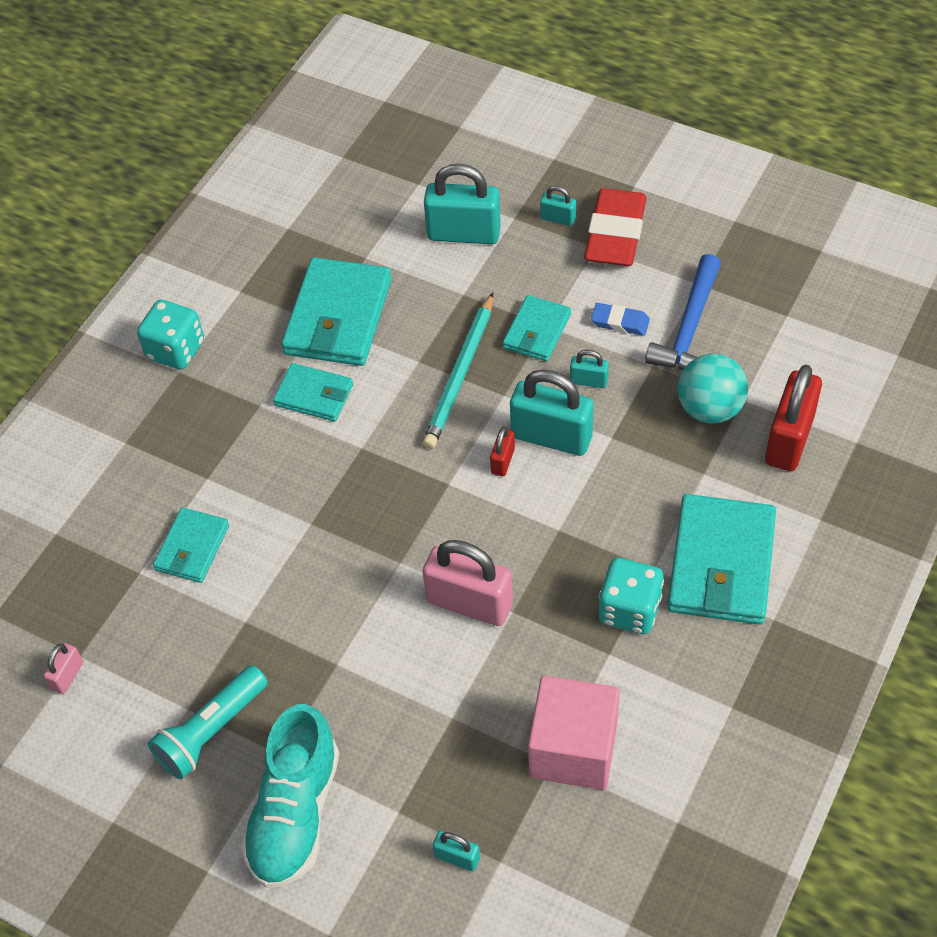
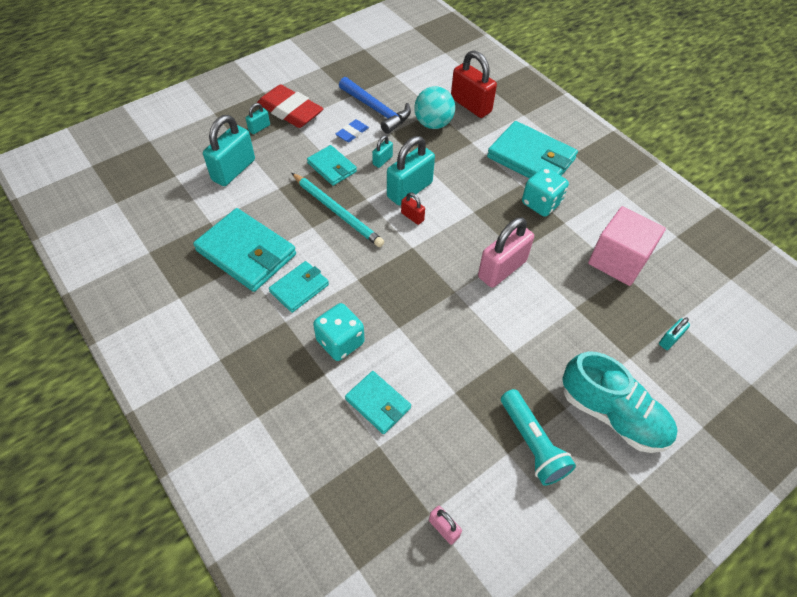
camera: 70 degrees left, 0 degrees up
(176, 350) = (199, 354): turquoise dice -> turquoise dice (340, 342)

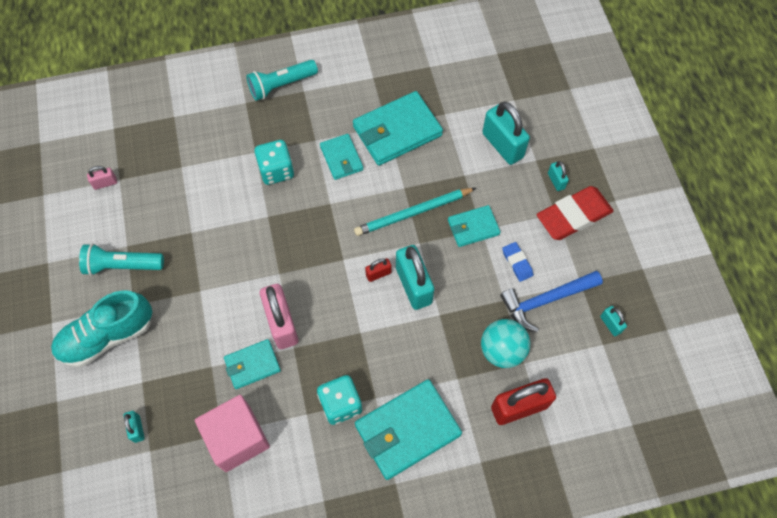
camera: 115 degrees right, 10 degrees up
(218, 386) = (281, 85): none -> turquoise flashlight
(378, 403) = (212, 177): turquoise wallet -> turquoise wallet (252, 365)
(382, 160) = (465, 276): turquoise padlock -> turquoise padlock (610, 324)

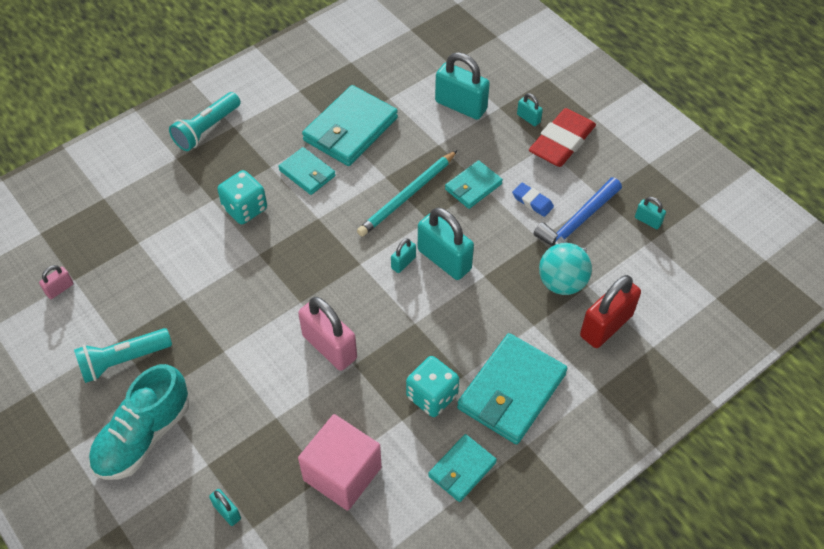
camera: 25 degrees left, 10 degrees down
(252, 365) = (320, 398): turquoise wallet -> turquoise wallet (462, 469)
(378, 274) = (403, 263): red padlock -> turquoise padlock

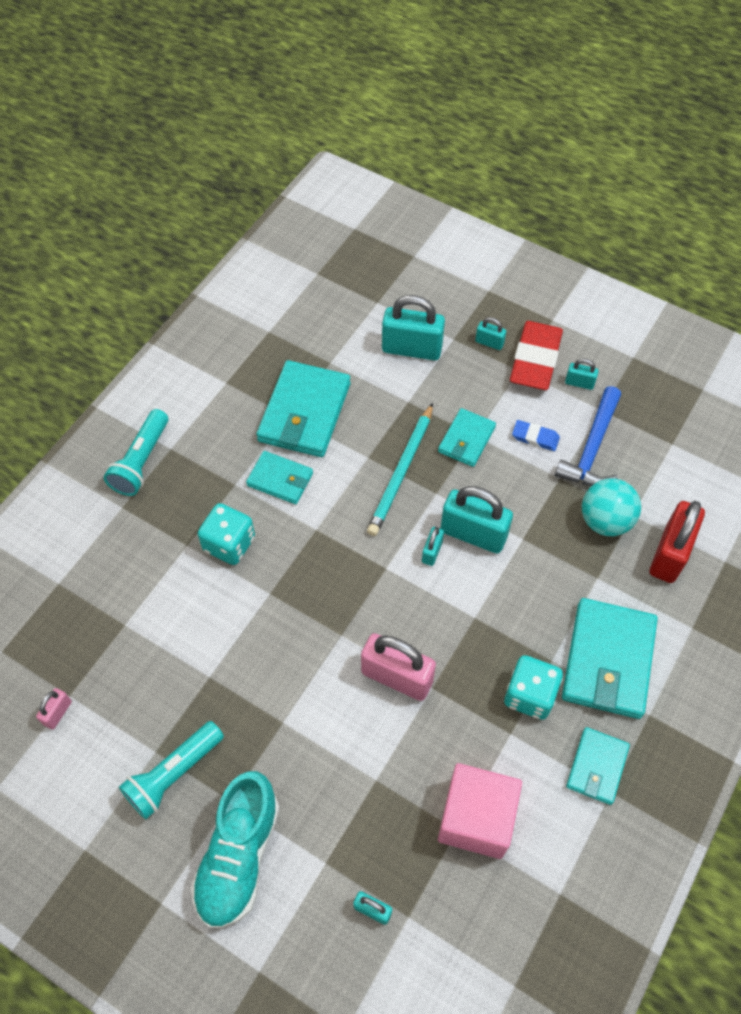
camera: 20 degrees left, 5 degrees up
(648, 221) = (660, 422): turquoise padlock -> turquoise padlock (579, 383)

